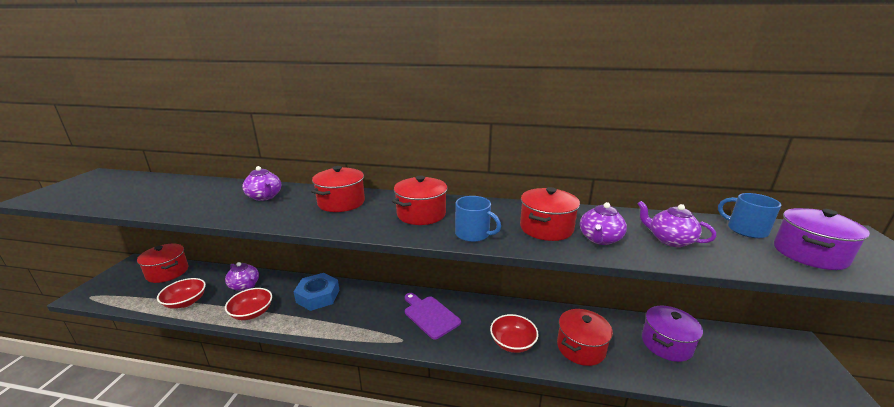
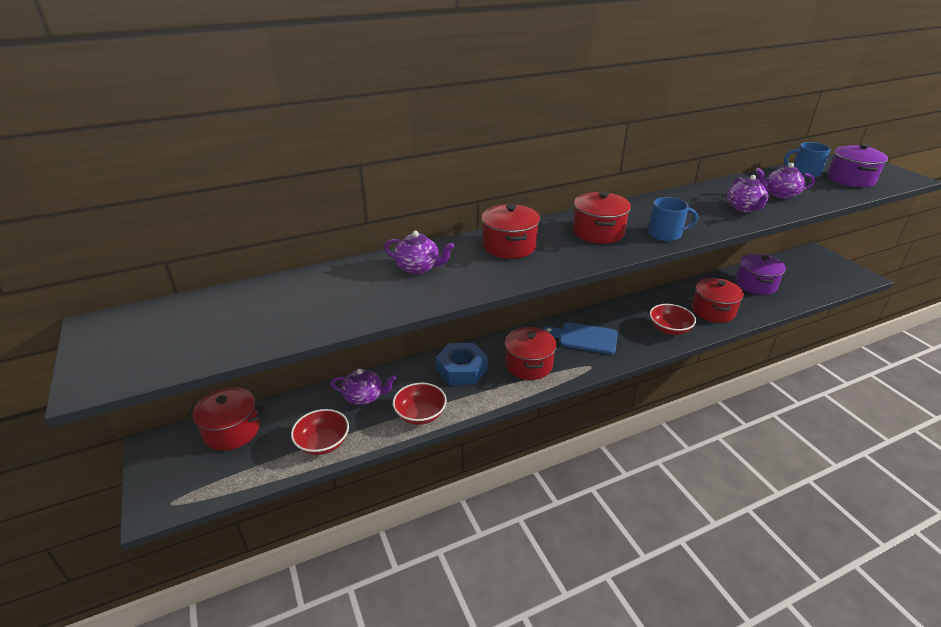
camera: 35 degrees left, 10 degrees up
(430, 315) = (584, 338): purple cutting board -> blue cutting board
(546, 228) = (702, 212): red pot -> red pot (528, 365)

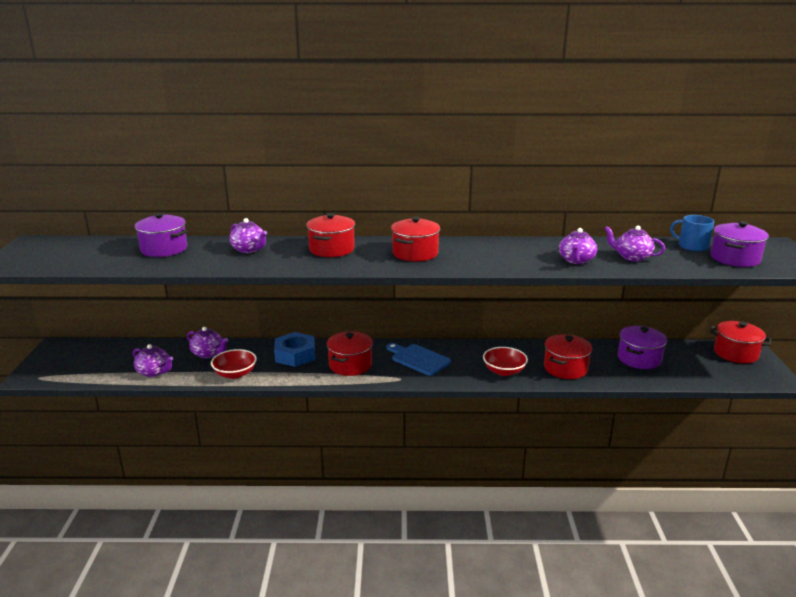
camera: 25 degrees right, 10 degrees down
(232, 431) = (107, 350): red pot -> red pot (735, 353)
(311, 292) = (164, 249): none -> purple pot
(323, 443) = (154, 372): red bowl -> purple teapot
(665, 234) = (470, 264): blue mug -> none

